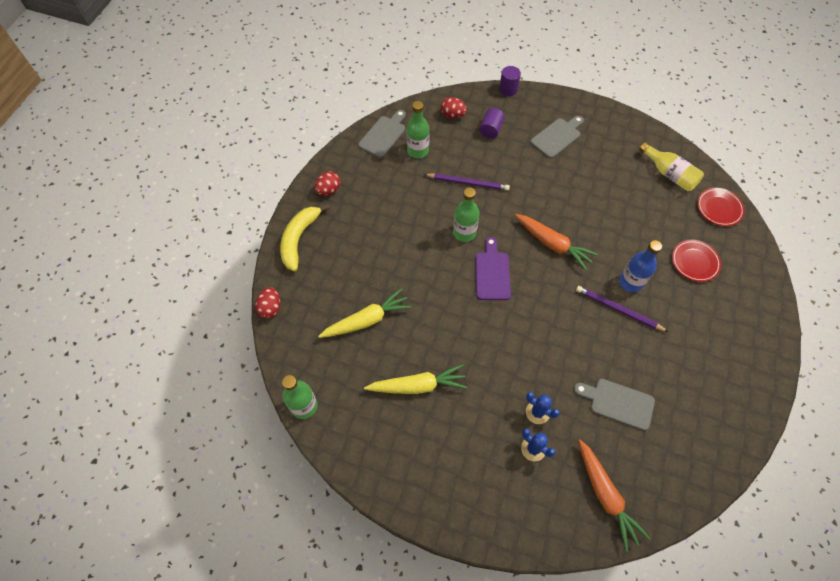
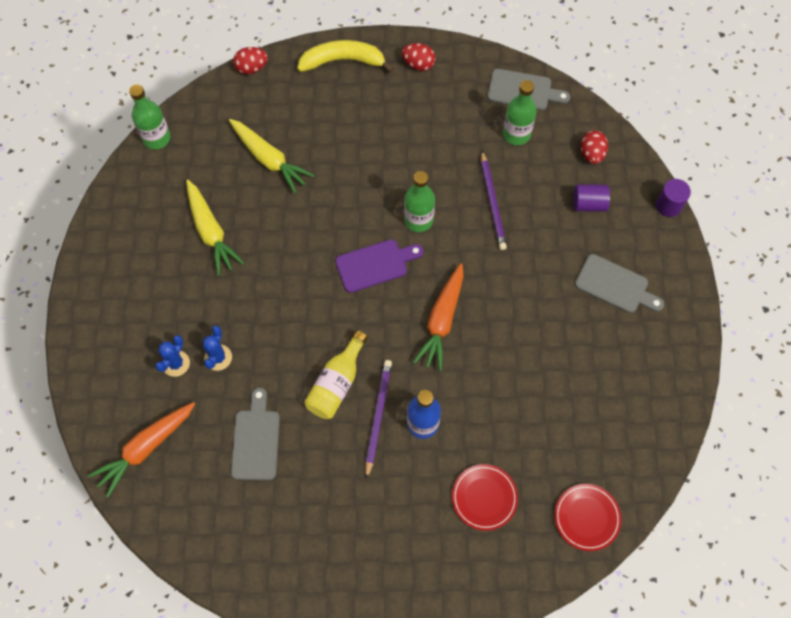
camera: 70 degrees right, 5 degrees up
(669, 174) = (617, 441): yellow bottle -> yellow bottle (336, 383)

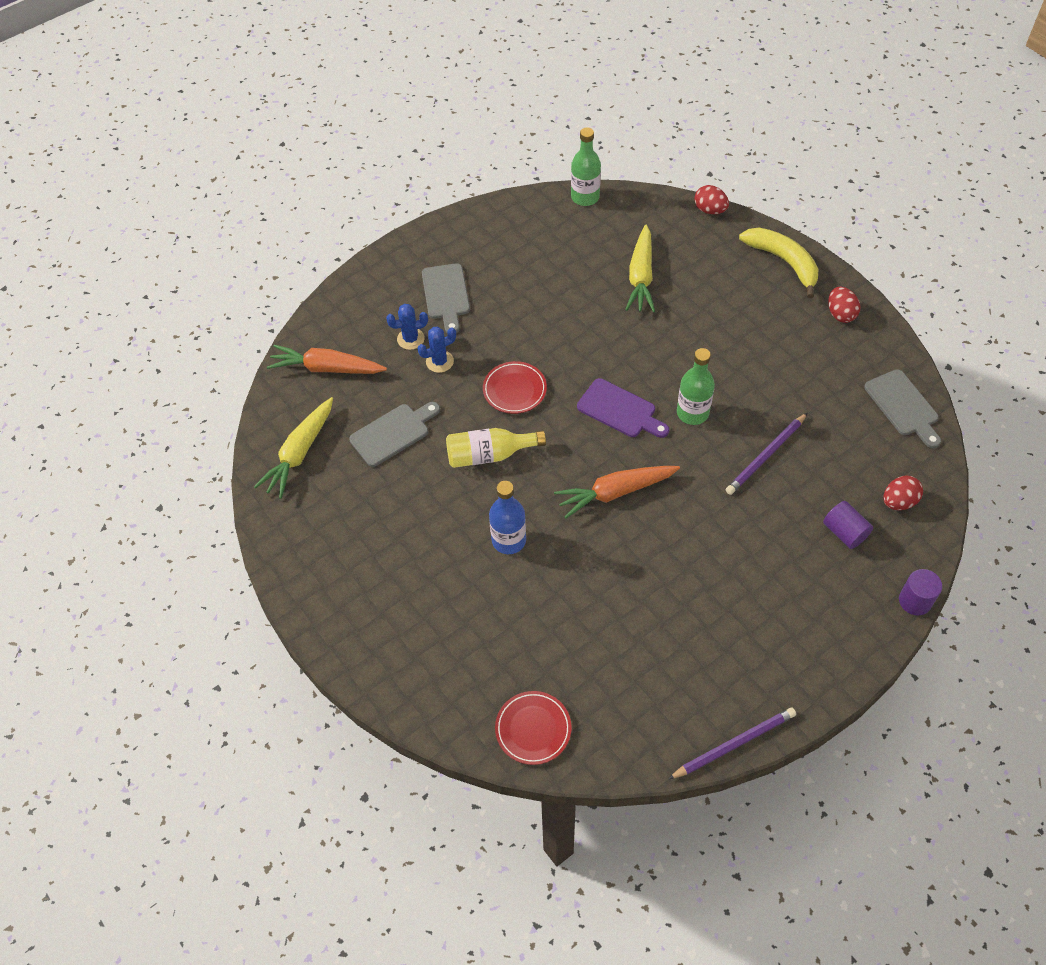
camera: 55 degrees right, 10 degrees down
(211, 232) = (540, 284): yellow carrot -> yellow carrot (300, 453)
(377, 416) = (486, 503): purple pencil -> purple pencil (734, 744)
(484, 498) = (482, 632): red plate -> red plate (514, 390)
(516, 134) = (853, 429): green bottle -> none
(615, 285) = (783, 607): grey cutting board -> grey cutting board (446, 295)

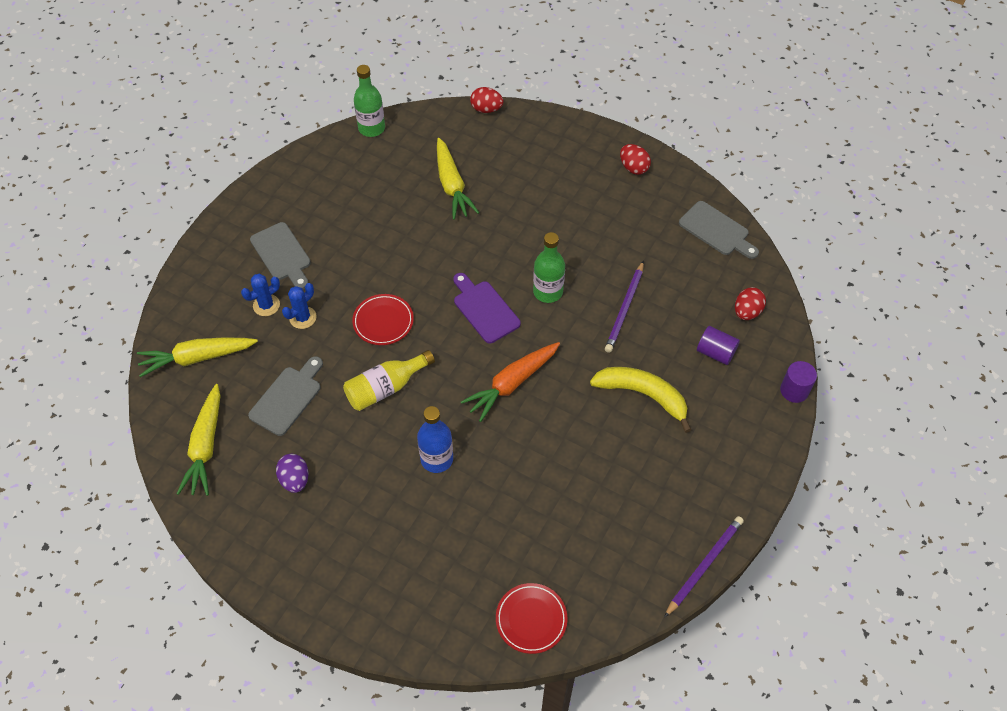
camera: 25 degrees left, 0 degrees up
(327, 368) = (197, 358): orange carrot -> yellow carrot
(367, 512) = (295, 480): none -> purple egg
(620, 410) = (484, 309): purple cutting board -> purple cutting board turned 135 degrees counterclockwise
(783, 262) = (568, 137): yellow banana -> yellow banana (643, 395)

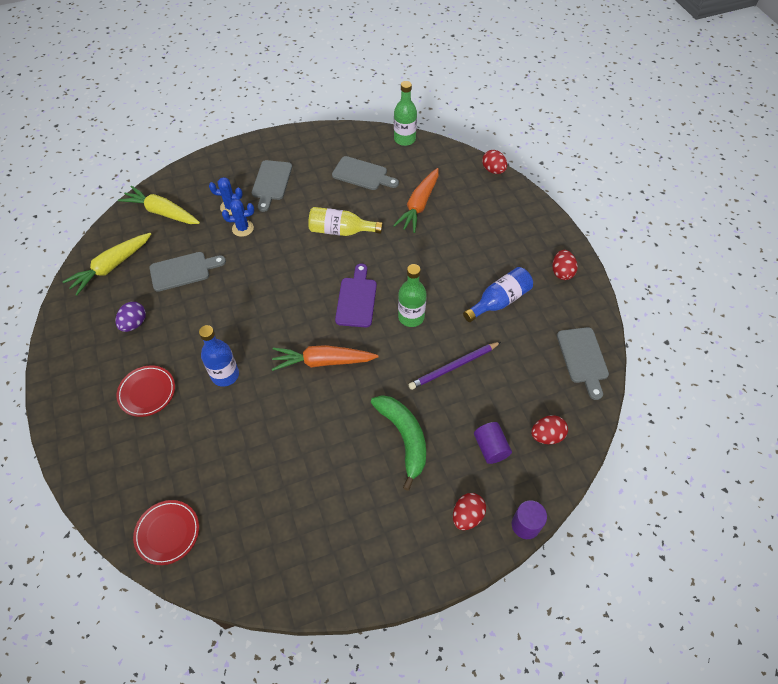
camera: 40 degrees right, 0 degrees up
(366, 189) = (362, 174): none -> grey cutting board
(383, 321) = (286, 263): red plate -> red plate (147, 392)
(385, 388) = (243, 306): yellow bottle -> yellow bottle (340, 231)
(452, 185) = (419, 205): yellow carrot -> orange carrot
(607, 227) = (499, 301): none -> blue bottle
(643, 395) = (404, 438): yellow banana -> green banana
(704, 565) = (319, 601): purple pencil -> none
(748, 417) = (467, 516): none -> red egg

